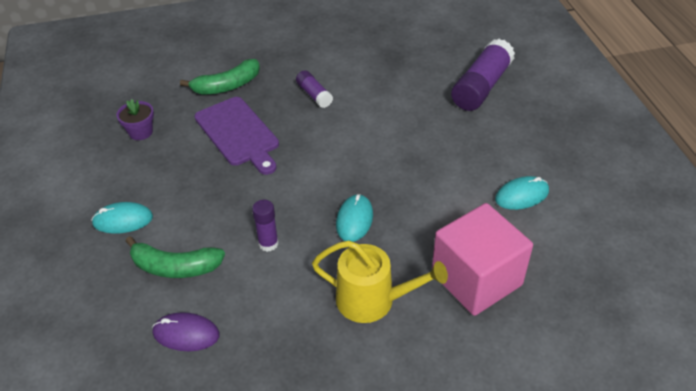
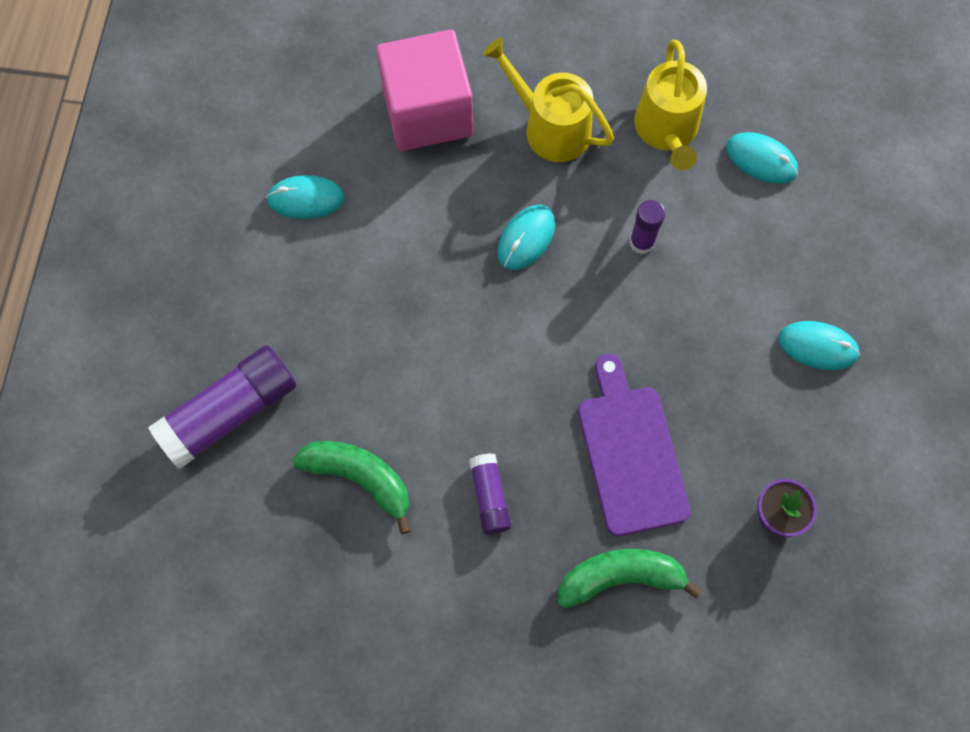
camera: 160 degrees left, 25 degrees up
(175, 267) = (760, 249): green banana -> green banana (360, 478)
(186, 334) = (761, 160): purple mouse -> turquoise mouse
(274, 331) = (667, 130): none -> yellow watering can

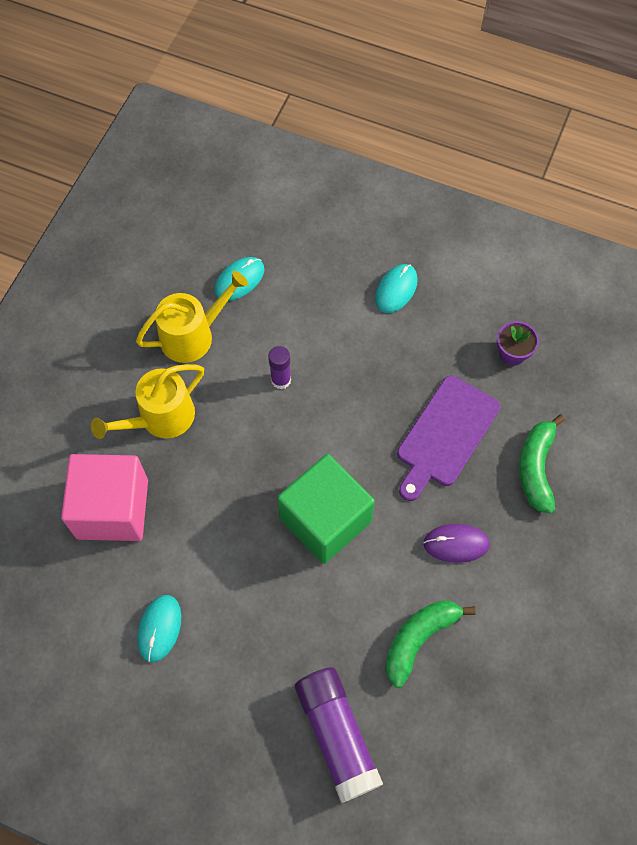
camera: 75 degrees left, 5 degrees down
(477, 338) = (325, 520): none -> green cube
(489, 497) = (456, 544): purple glue stick -> purple mouse
(526, 238) = (252, 462): turquoise mouse -> none
(630, 453) = (445, 435): purple cutting board -> purple cutting board turned 60 degrees counterclockwise
(667, 130) = (192, 335): yellow watering can -> yellow watering can turned 45 degrees counterclockwise

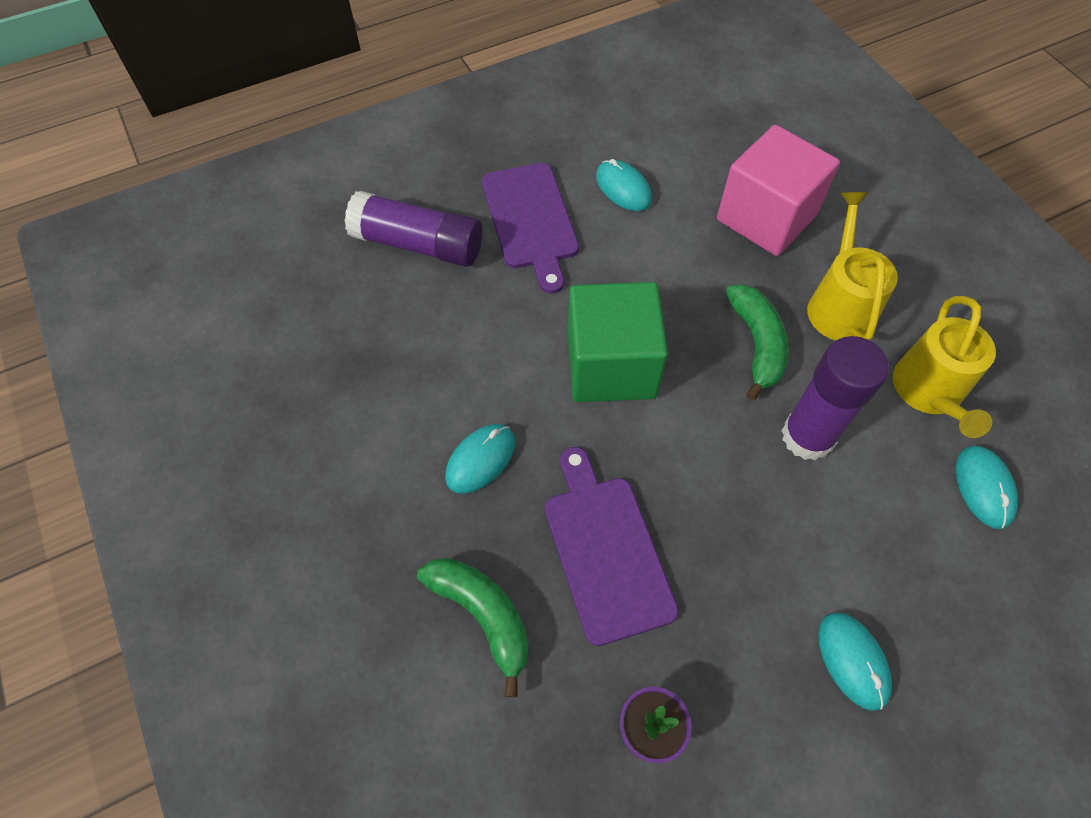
camera: 130 degrees right, 5 degrees down
(246, 671) = (530, 220): none -> purple cutting board
(281, 380) = (807, 436): purple glue stick -> purple glue stick, size x1.89
(419, 639) = (428, 357): green banana -> green banana (757, 344)
(456, 544) = (480, 459): purple mouse -> turquoise mouse

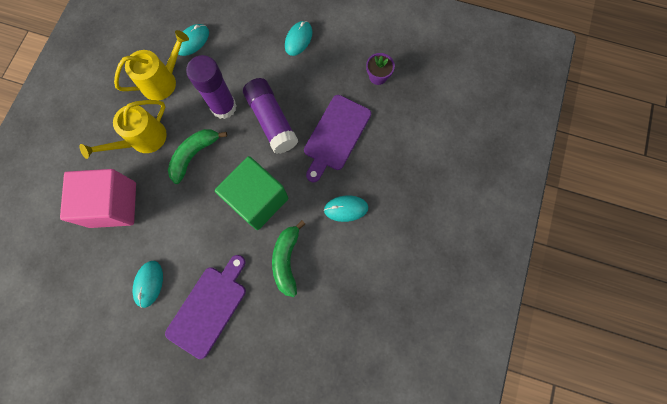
camera: 135 degrees left, 15 degrees up
(418, 244) = (272, 346): purple glue stick -> purple glue stick (272, 121)
(483, 615) = (397, 153): green banana -> green banana (287, 260)

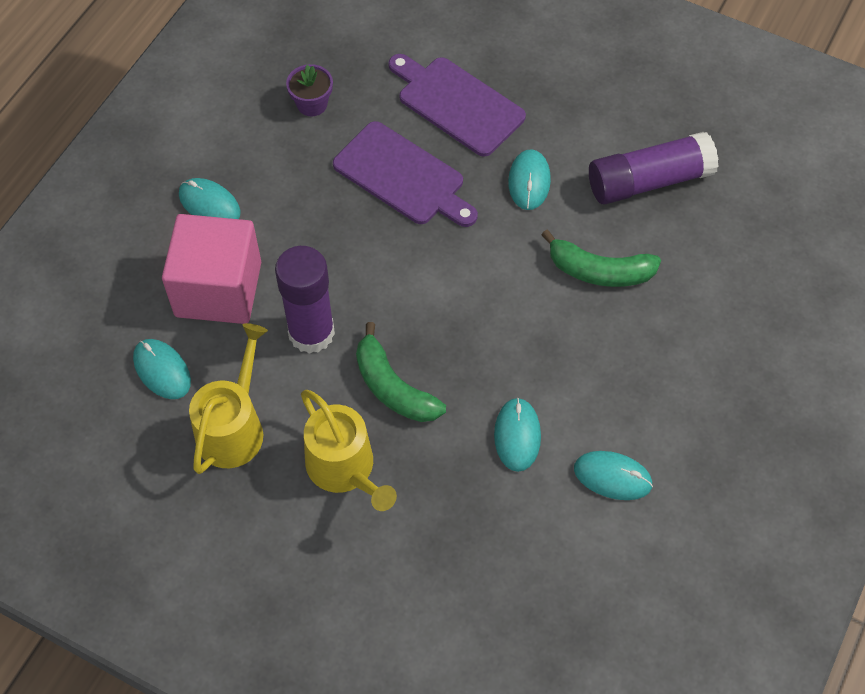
camera: 80 degrees left, 15 degrees down
(113, 204) = (461, 527): pink cube -> pink cube (218, 289)
(162, 81) = (233, 428): yellow watering can -> yellow watering can turned 45 degrees clockwise
(170, 226) = (517, 435): none -> turquoise mouse
(209, 307) = (662, 388): purple cutting board -> purple cutting board (457, 103)
(257, 200) = (493, 300): green cube -> none
(272, 121) = (356, 263): purple glue stick -> purple glue stick (649, 181)

